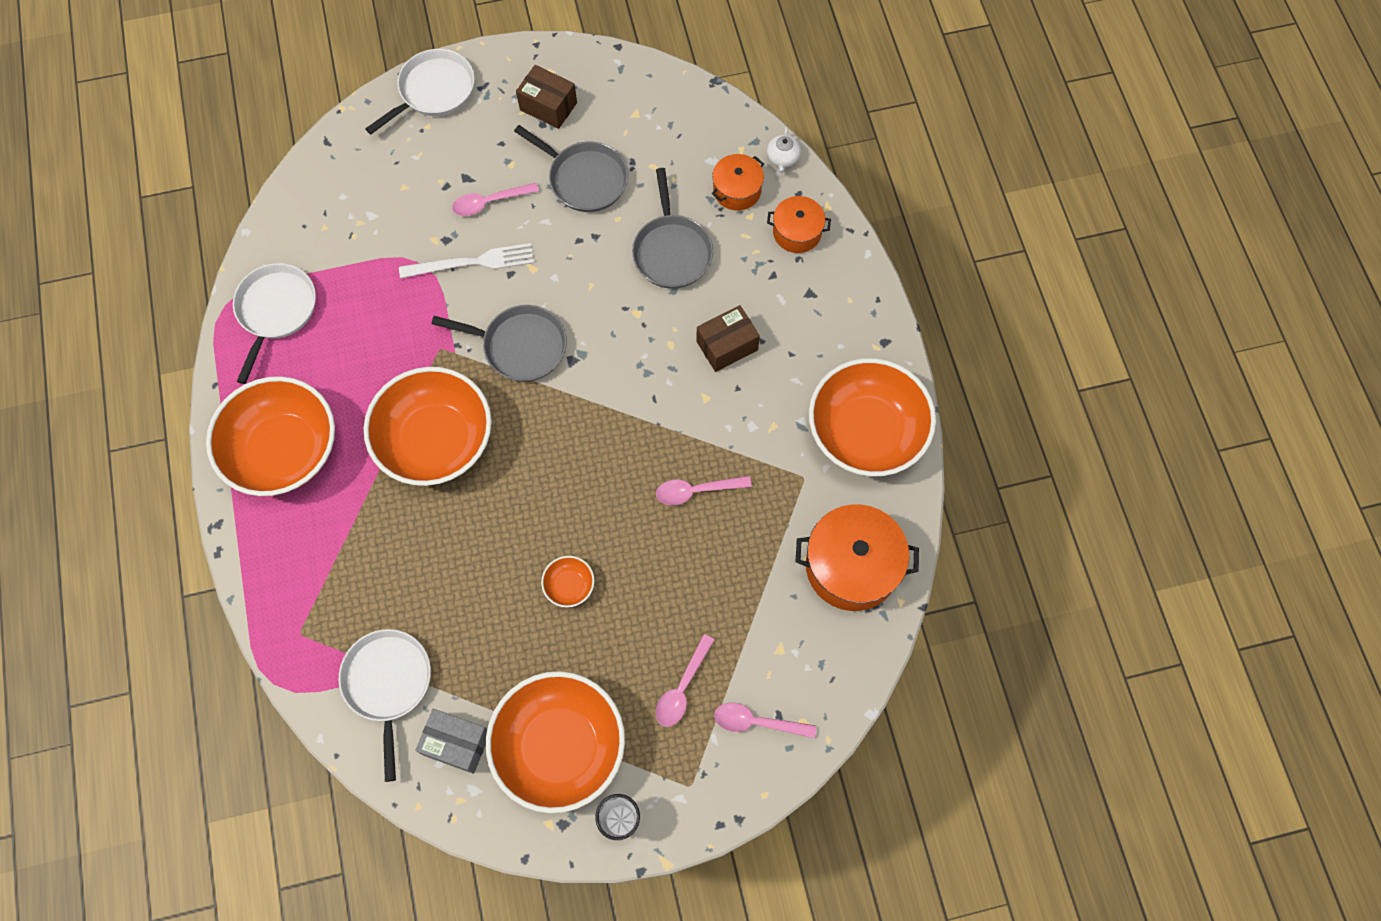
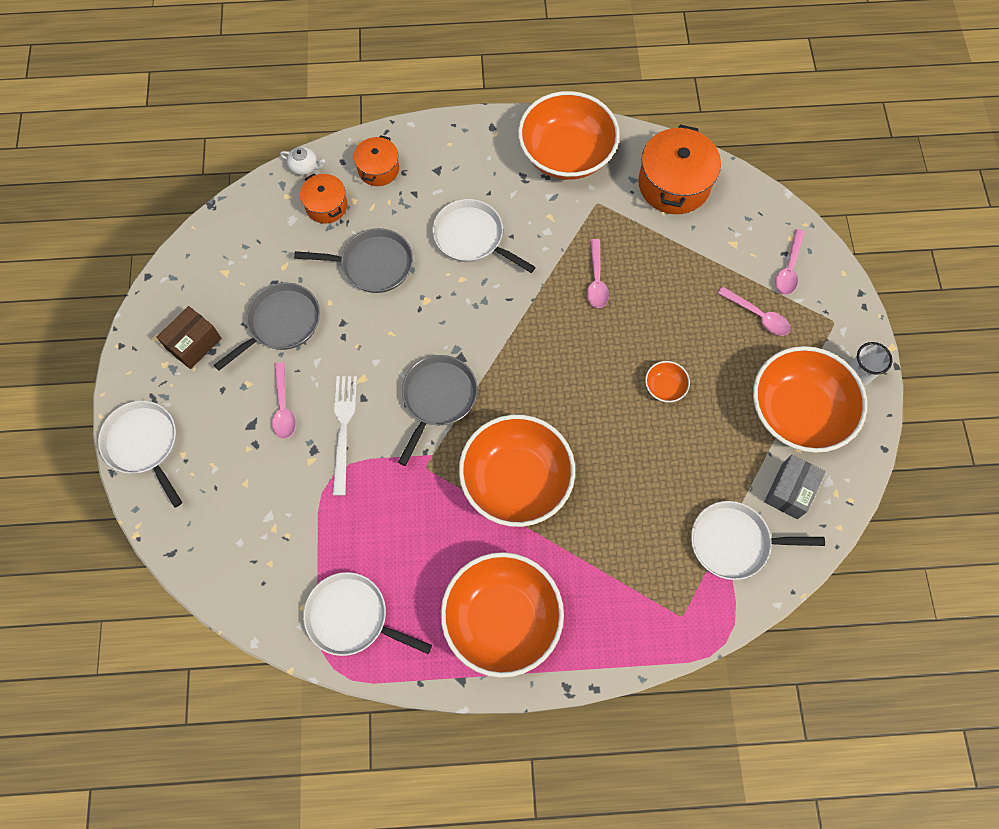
camera: 80 degrees left, 0 degrees up
(727, 345) = (471, 237): brown box -> white pan

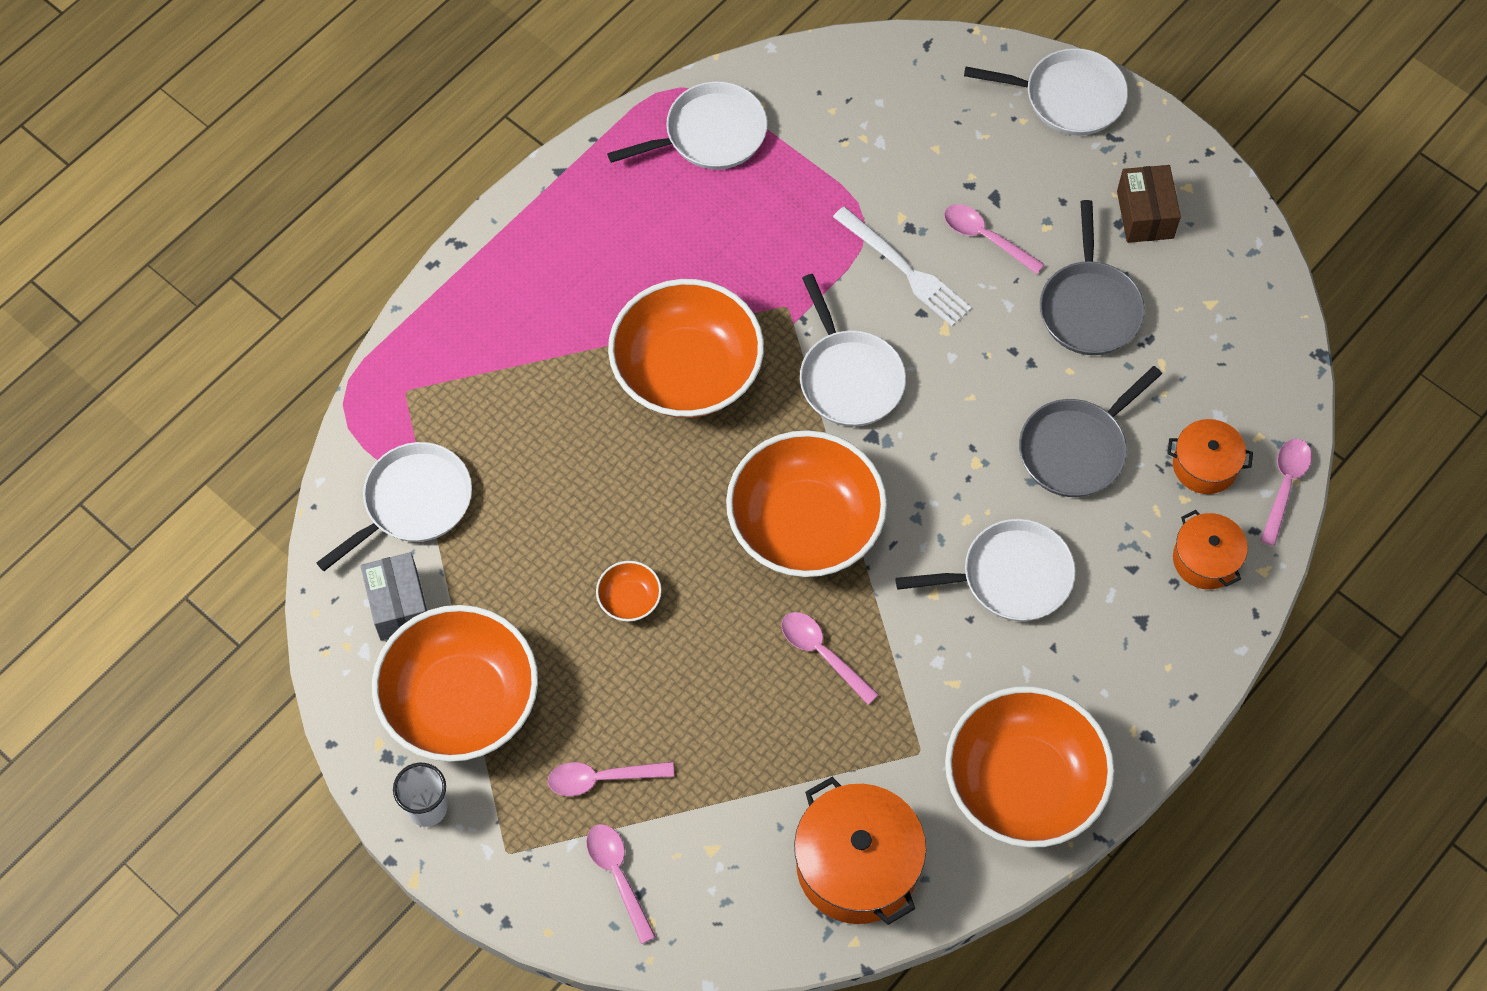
camera: 135 degrees right, 5 degrees down
(304, 167) = (1285, 486): white teapot -> pink spoon
(438, 398) = (849, 378): grey pan -> white pan
(502, 618) = (574, 246): orange bowl -> orange bowl (805, 525)

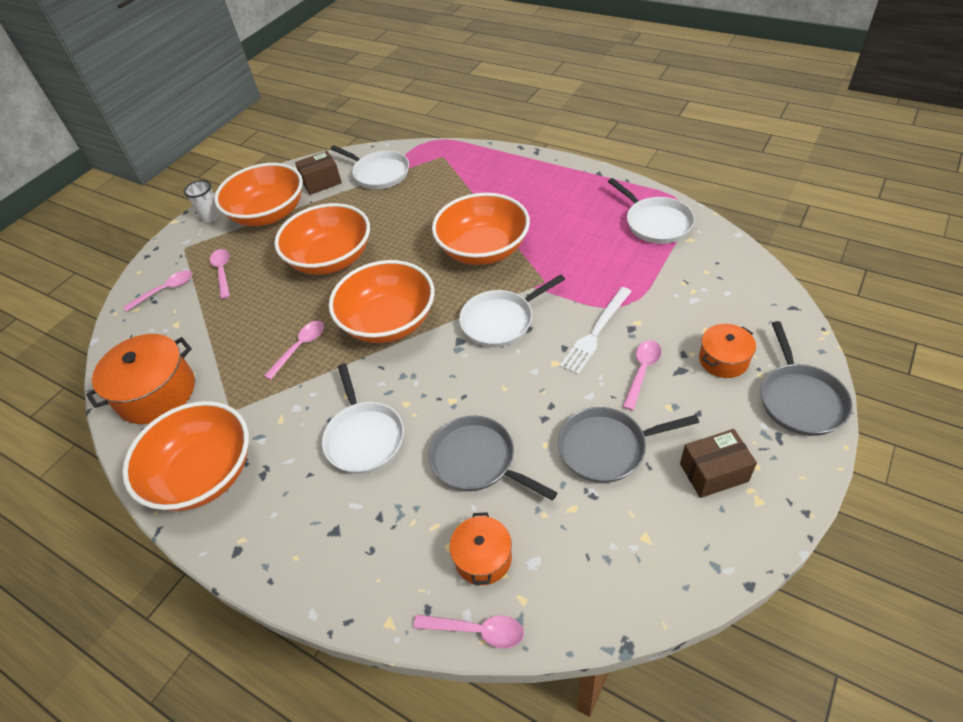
camera: 85 degrees right, 15 degrees down
(398, 605) = (321, 182): grey box -> brown box
(629, 599) = (331, 259): orange bowl -> orange bowl, size x2.45
(1069, 97) = (800, 400): white pan -> grey pan
(1205, 559) = (394, 572): orange pot -> orange pot (723, 360)

